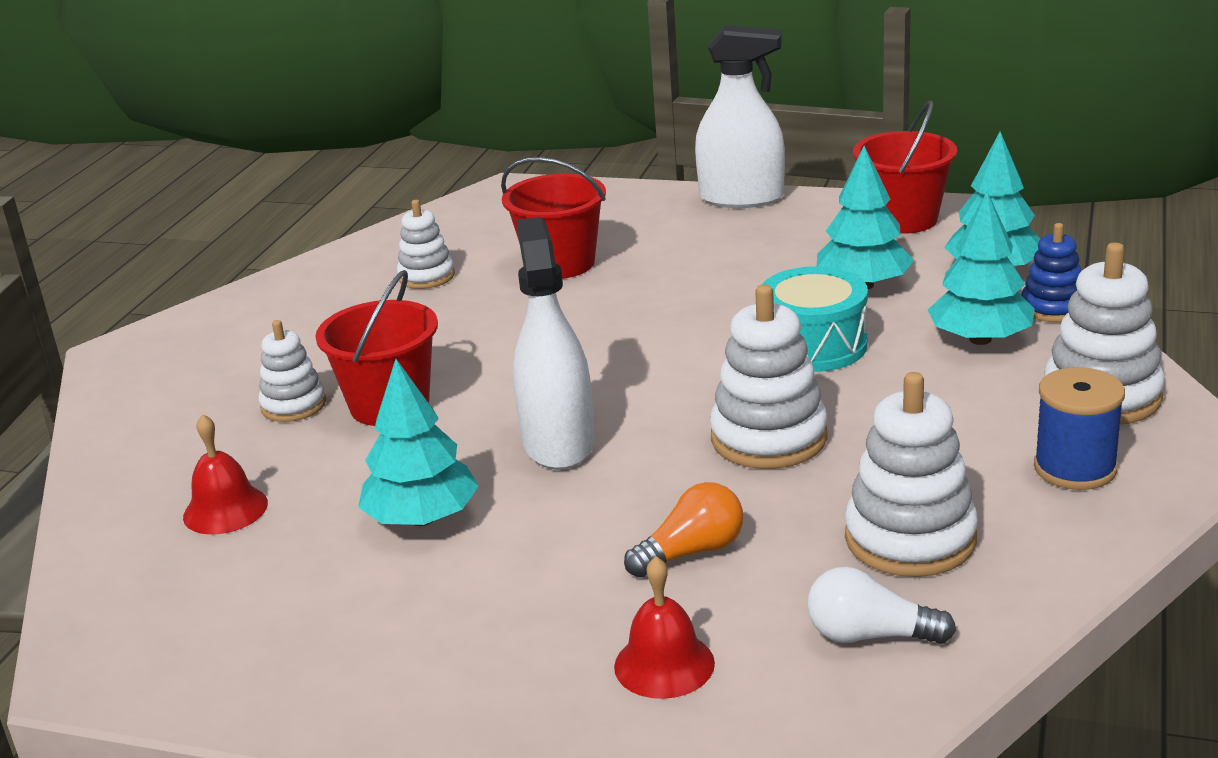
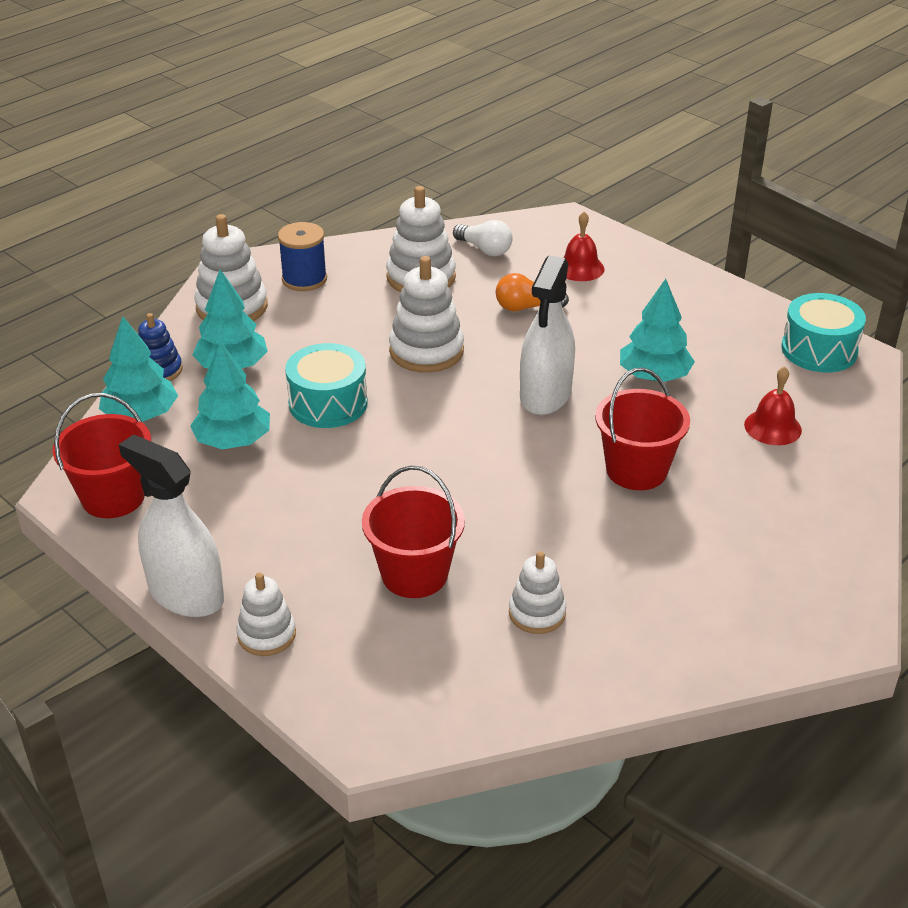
camera: 155 degrees left, 10 degrees up
(163, 657) = (819, 350): none -> turquoise drum
(293, 405) = (706, 499): white stacking toy -> white stacking toy (267, 635)

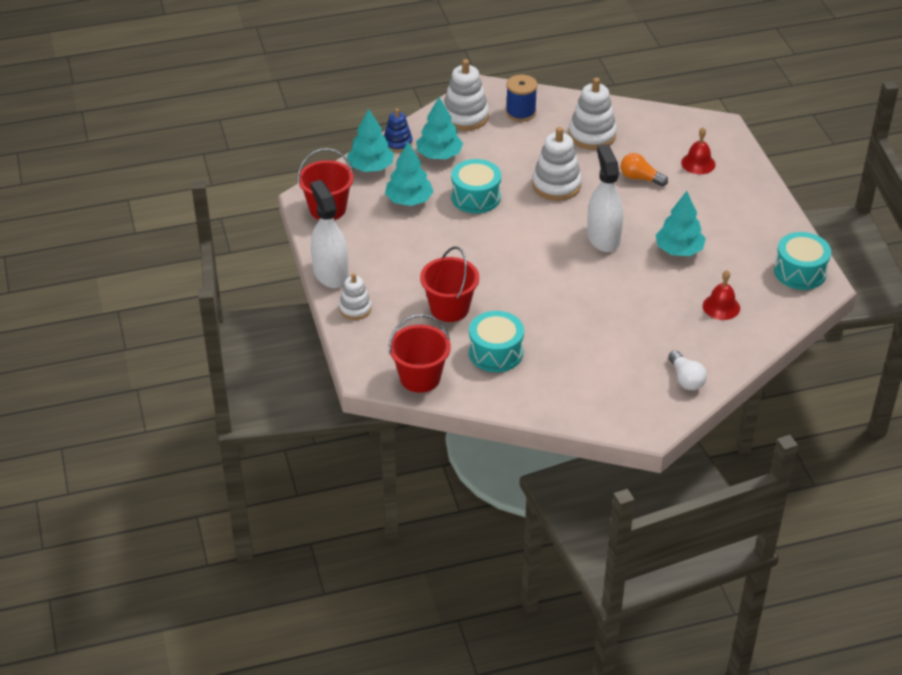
camera: 30 degrees right, 5 degrees up
(485, 249) = (648, 129): white light bulb -> white light bulb (686, 379)
(537, 613) = (495, 352): white stacking toy -> turquoise drum
(545, 395) = (603, 237): white spray bottle -> white spray bottle turned 120 degrees clockwise
(636, 470) = (616, 300): red bucket -> red bucket (420, 378)

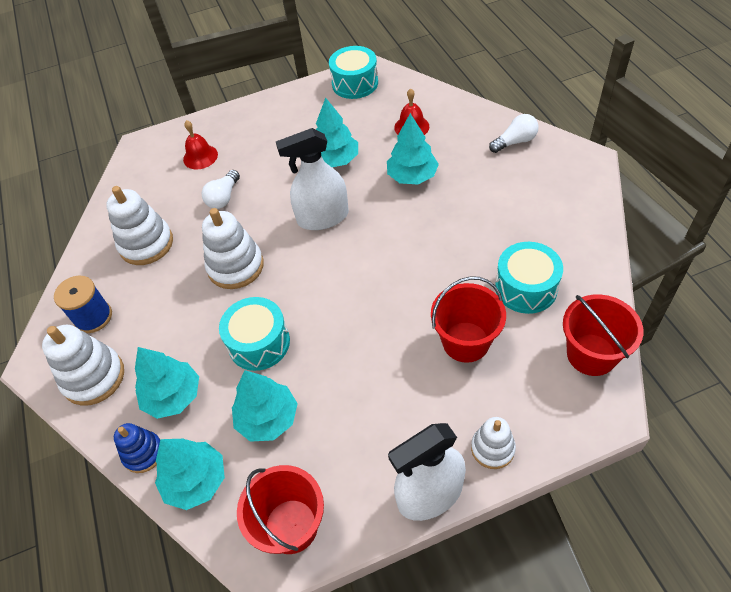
camera: 90 degrees left, 10 degrees up
(640, 178) = (223, 197): orange light bulb -> white light bulb
(647, 299) = (412, 176): none -> turquoise tree

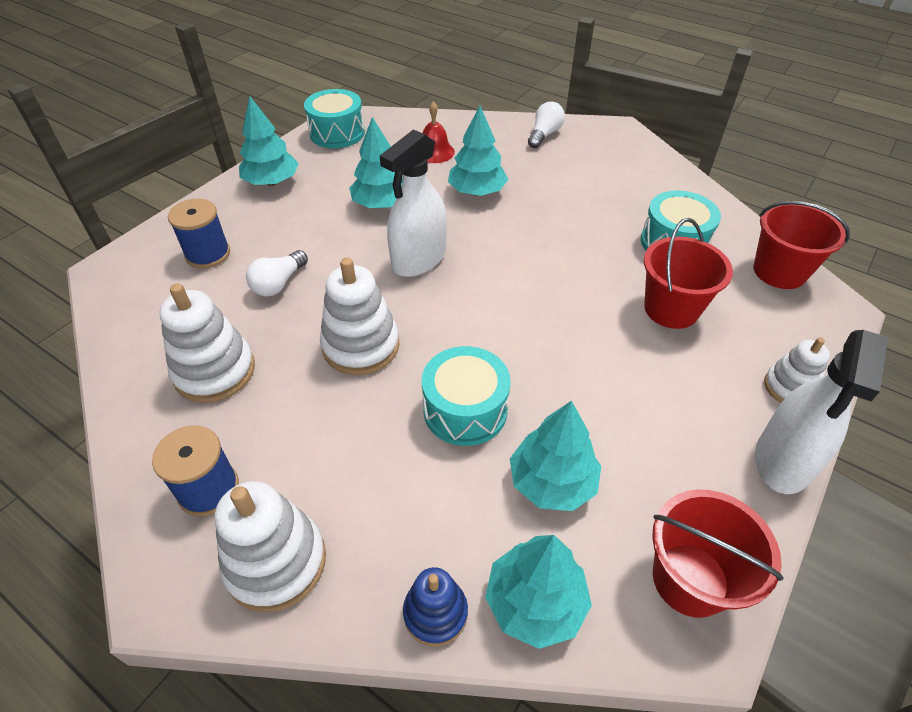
camera: 40 degrees left, 5 degrees down
(173, 396) = (413, 522): turquoise tree -> turquoise tree (272, 182)
(200, 157) = (208, 254): red bell -> blue spool
(223, 197) = (278, 283): white light bulb -> white light bulb turned 45 degrees clockwise

